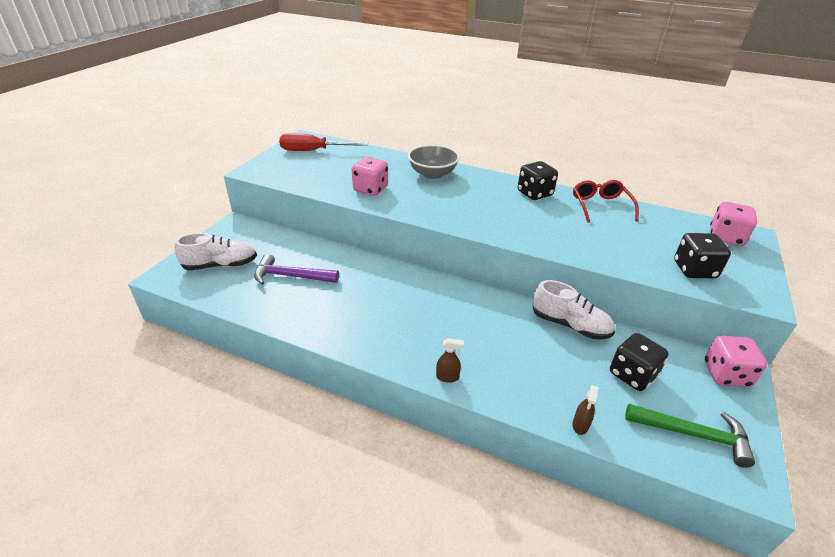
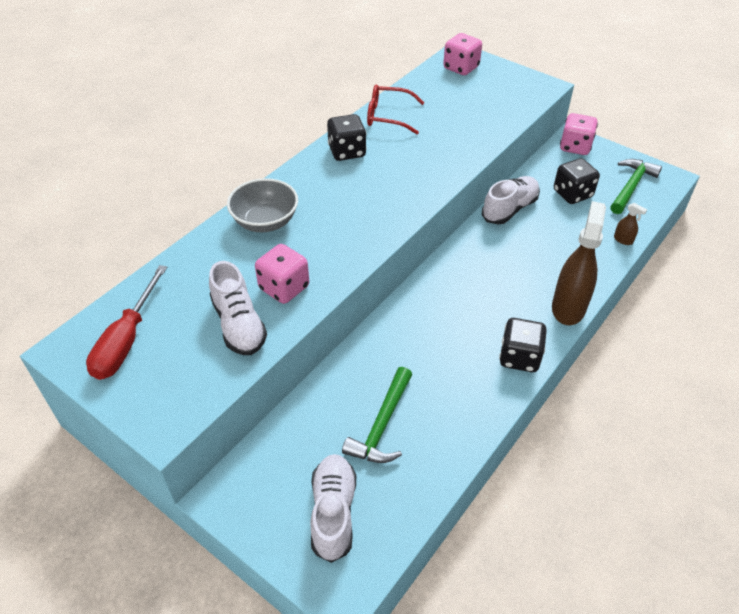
camera: 75 degrees left, 10 degrees up
(291, 276) = (382, 425): purple hammer -> green hammer
(333, 179) = (239, 324): none -> white shoe
(447, 377) = (568, 307): brown spray bottle -> brown spray bottle, size x2.38
(694, 270) = (504, 102): black dice -> black dice (519, 357)

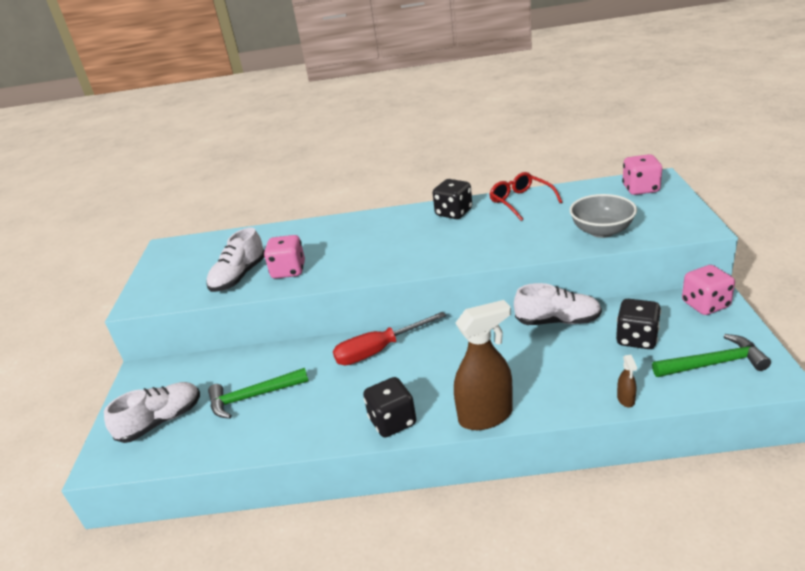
camera: 55 degrees right, 15 degrees down
(126, 340) = (189, 256): red screwdriver -> red screwdriver (379, 350)
(265, 222) = (340, 231): grey bowl -> grey bowl (601, 231)

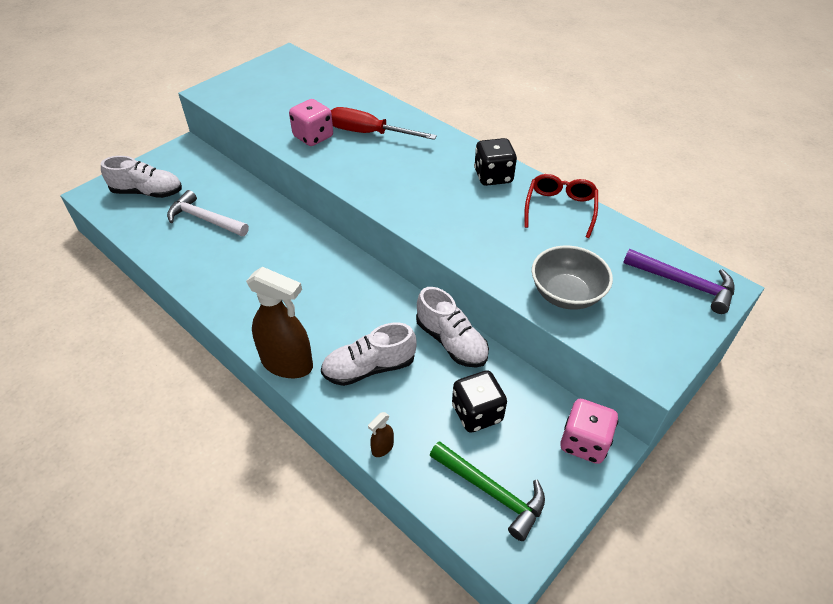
camera: 40 degrees right, 15 degrees up
(239, 277) = (282, 117): white shoe -> white shoe (369, 368)
(253, 397) = (205, 219): green hammer -> white hammer
(379, 350) = (311, 252): red screwdriver -> red screwdriver (369, 133)
(392, 421) = (238, 311): black dice -> none
(640, 189) = (684, 284): pink dice -> purple hammer

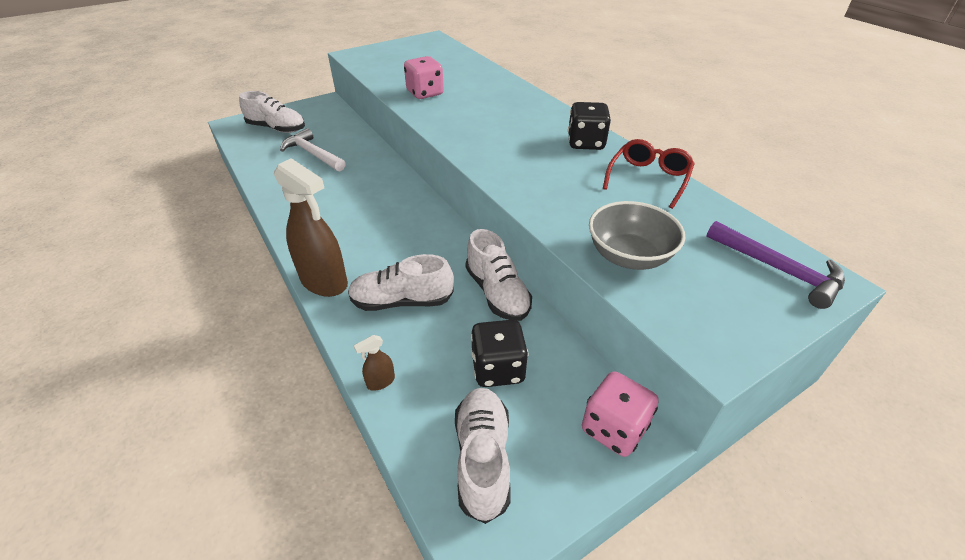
camera: 15 degrees right, 5 degrees down
(369, 133) = (478, 96): red screwdriver -> none
(491, 492) = (482, 458): green hammer -> white shoe

